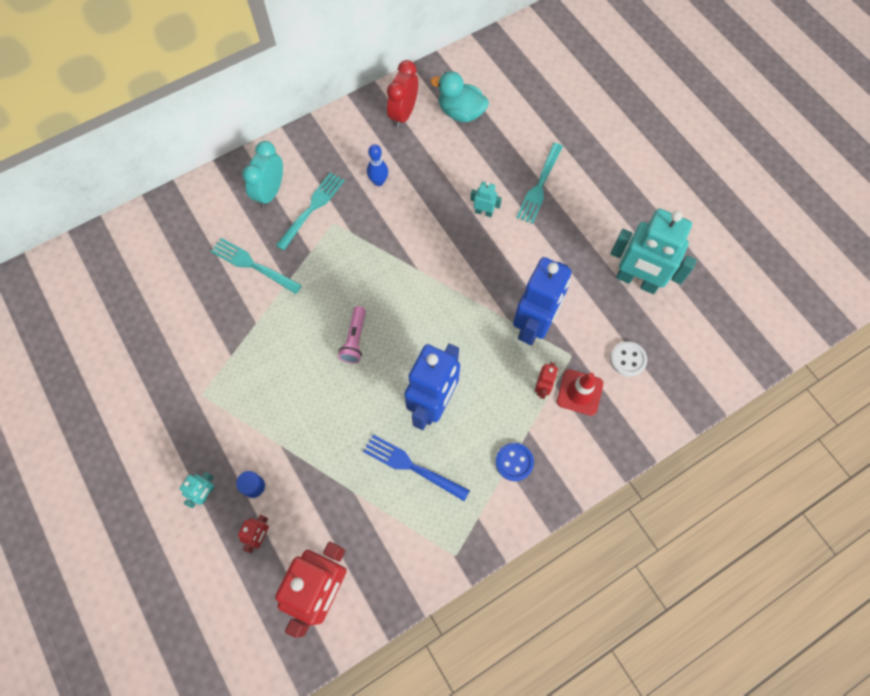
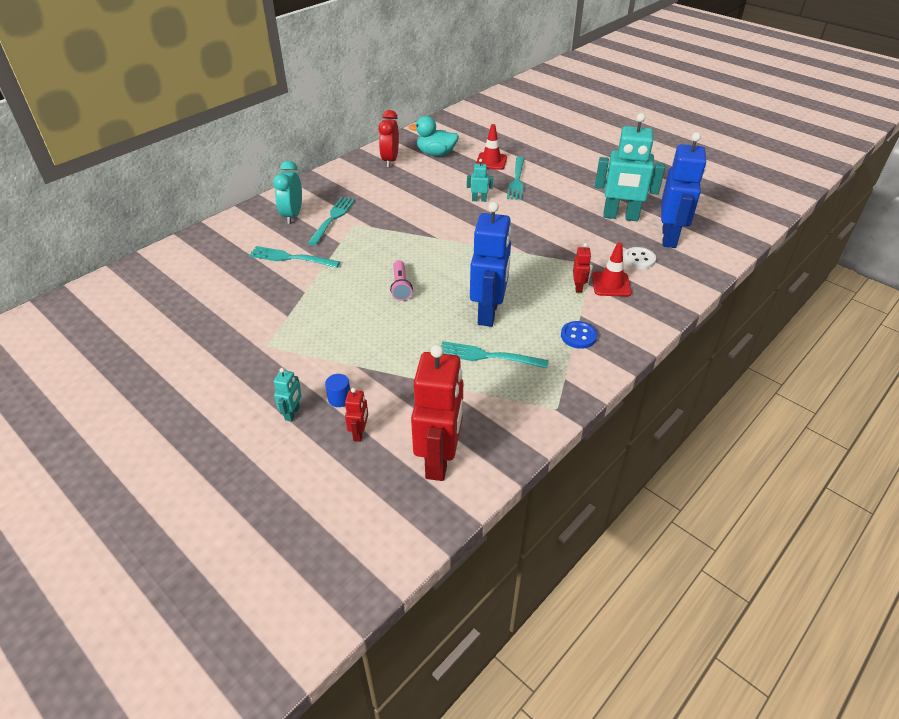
camera: 15 degrees left, 25 degrees down
(378, 181) = (384, 196): blue bowling pin -> none
(412, 466) = (488, 356): blue fork -> turquoise fork
(521, 142) = (491, 161): none -> red traffic cone
(533, 325) = (551, 253): blue robot -> blue robot (669, 237)

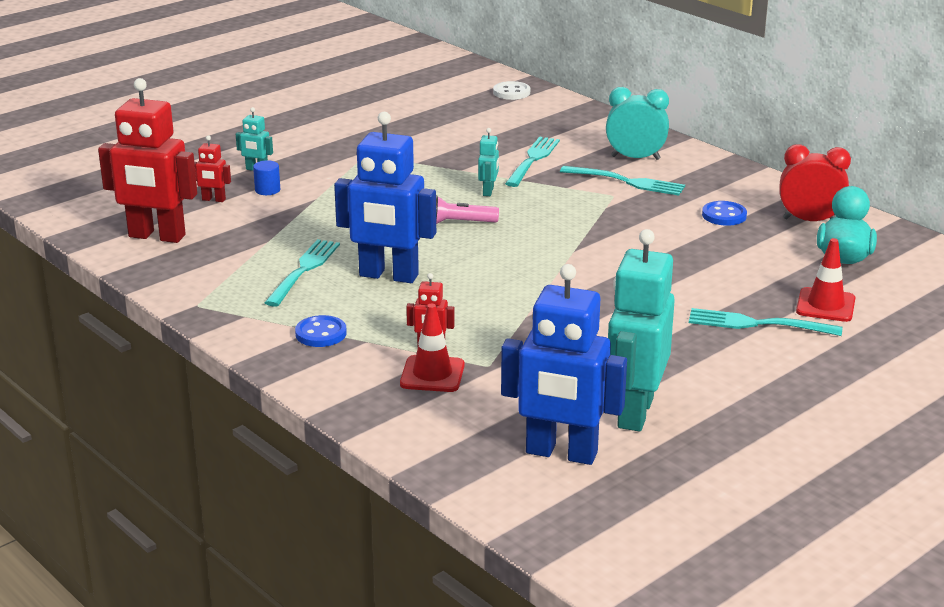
camera: 95 degrees right, 15 degrees down
(384, 186) = (724, 215): none -> blue button
(479, 200) = (686, 286): turquoise robot -> turquoise robot (488, 191)
(639, 259) = (496, 410): white button -> white button (511, 92)

